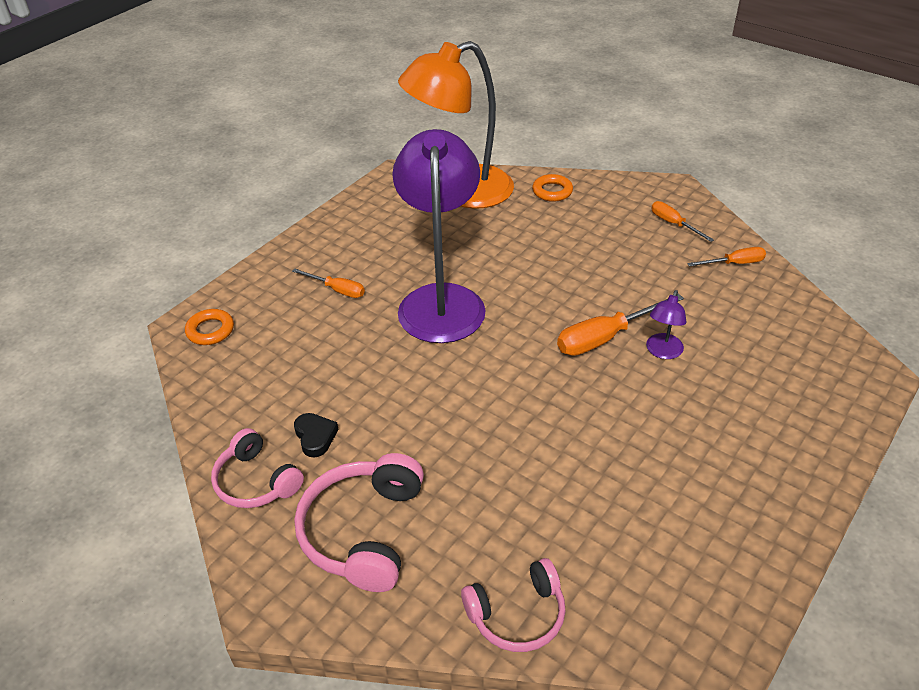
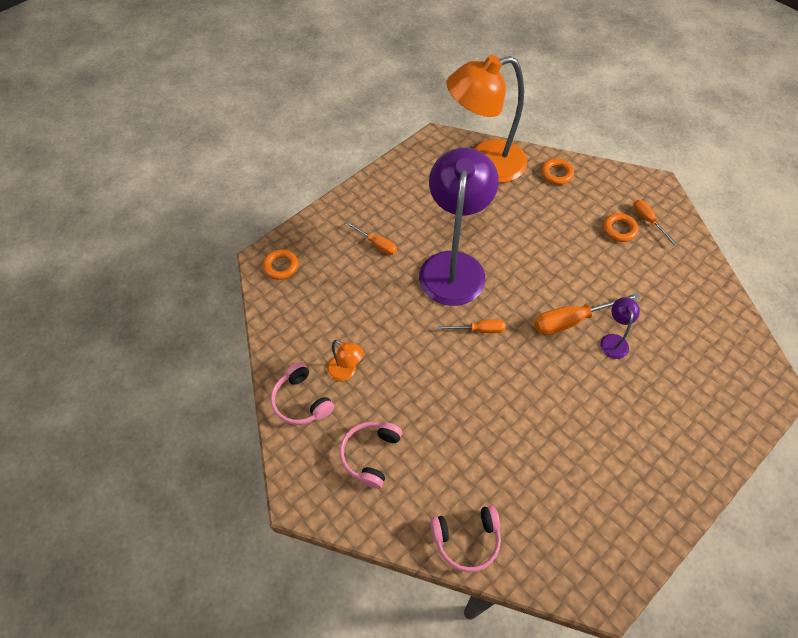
camera: 10 degrees right, 15 degrees up
(315, 437) = (346, 371): black heart -> orange lamp
(363, 531) = (370, 455): pink headphones -> pink headphones, size x0.67
(641, 237) = (619, 229): none -> orange ring
(662, 352) = (613, 340): purple lamp -> purple lamp turned 150 degrees clockwise
(734, 263) = (688, 267): orange screwdriver -> orange screwdriver (479, 330)

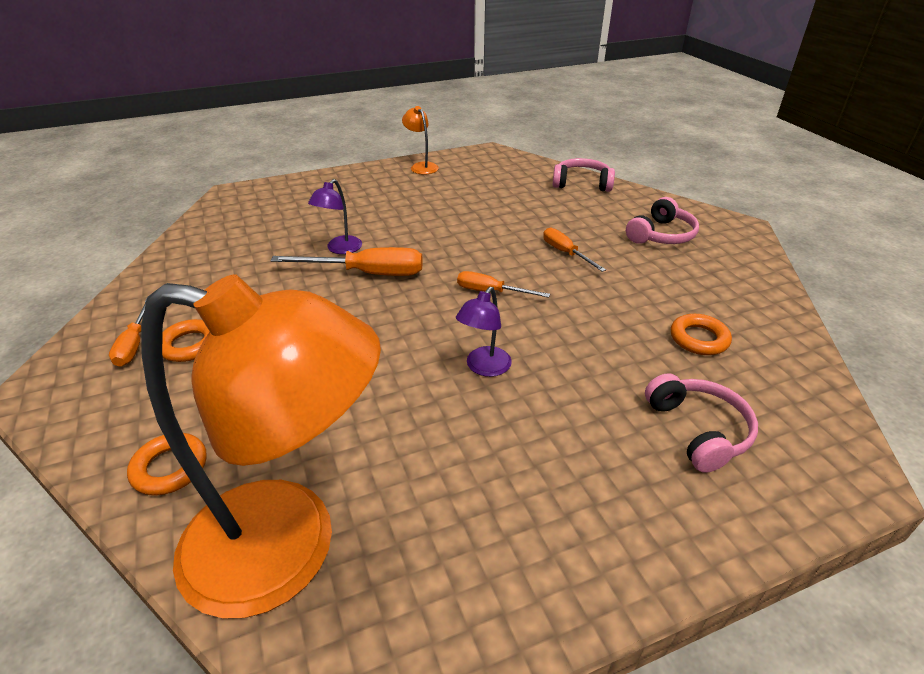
camera: 160 degrees left, 20 degrees down
(281, 266) = (811, 452): orange ring -> orange ring (699, 339)
(301, 401) = (745, 284): pink headphones -> pink headphones (698, 430)
(346, 371) = (684, 295): orange lamp -> orange lamp (421, 166)
(377, 244) = (609, 439): orange screwdriver -> orange screwdriver (565, 253)
(453, 266) = (484, 368): purple lamp -> purple lamp, size x0.40

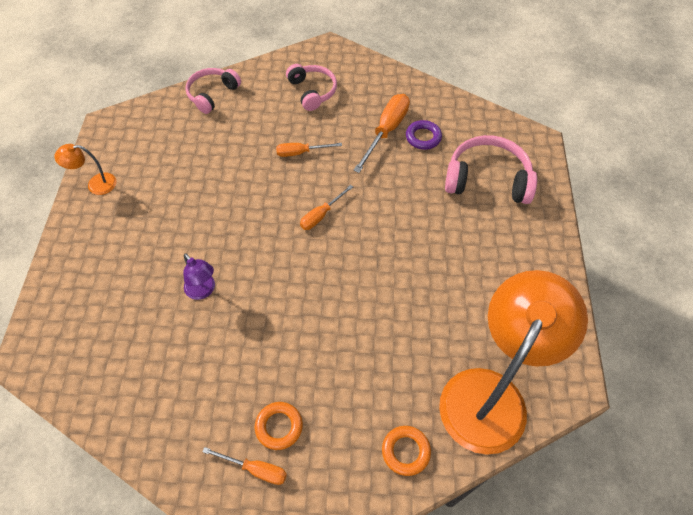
camera: 65 degrees left, 20 degrees up
(367, 273) = (252, 282): orange screwdriver -> orange screwdriver (386, 131)
(484, 368) = (396, 251): purple lamp -> none
(698, 430) = (487, 179): pink headphones -> pink headphones, size x1.50
(699, 339) = (423, 137): orange ring -> purple ring

